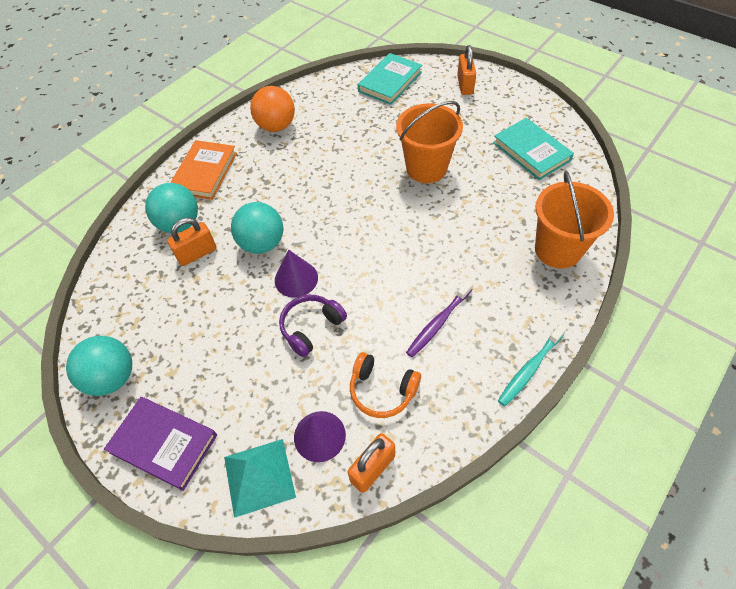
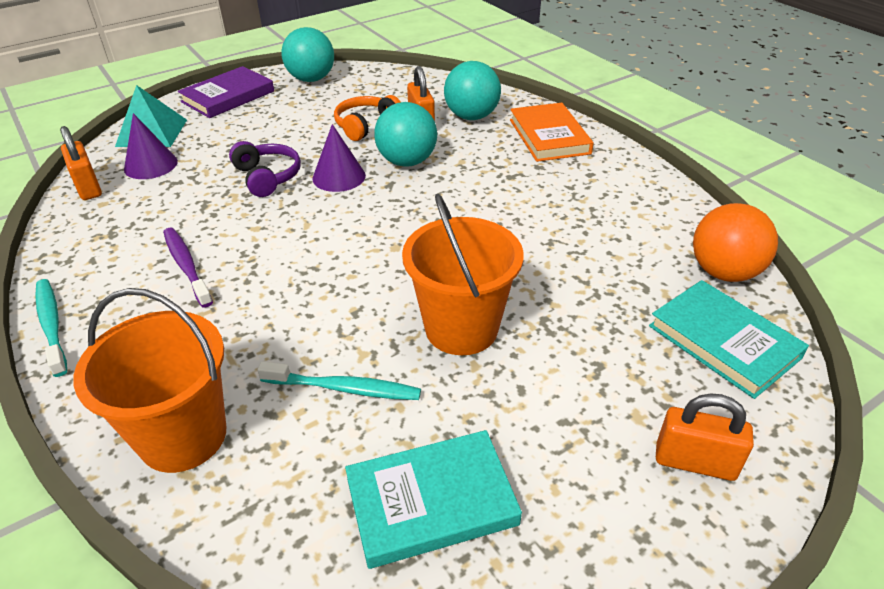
camera: 105 degrees right, 15 degrees down
(205, 172) = (549, 136): orange book -> orange book turned 45 degrees clockwise
(276, 126) = (624, 197): orange ball -> orange ball (724, 272)
(382, 390) = (152, 207): orange headphones -> orange headphones (366, 125)
(492, 200) = (344, 388): none -> turquoise toothbrush

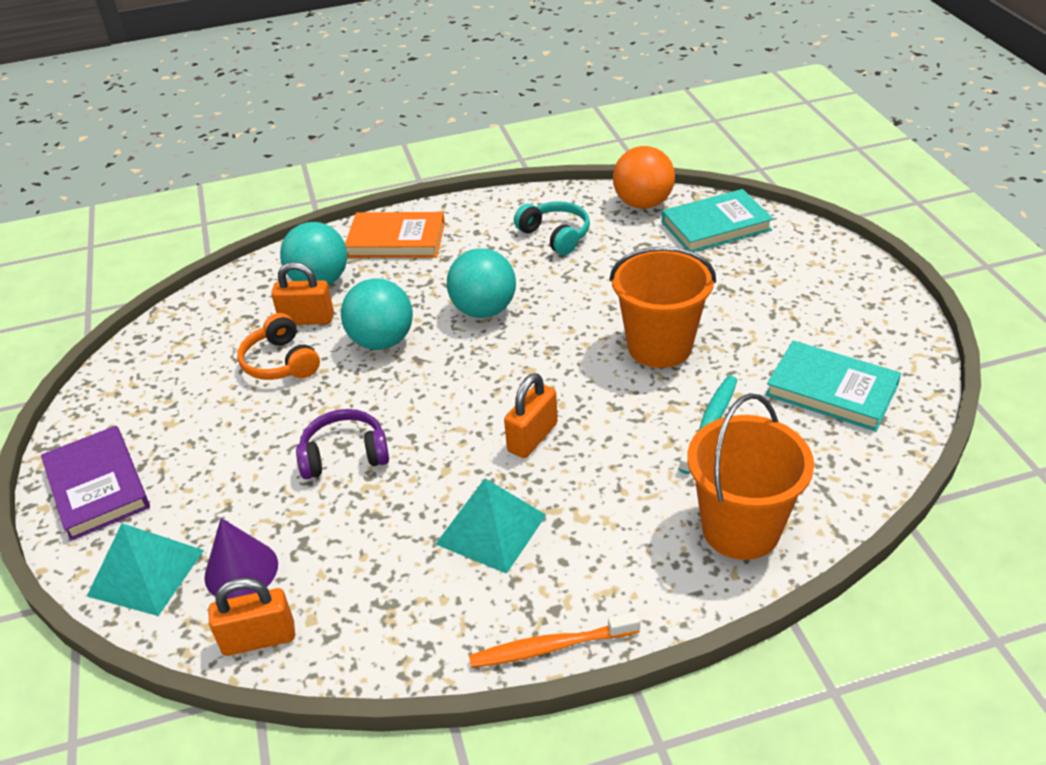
camera: 70 degrees left, 0 degrees up
(52, 325) = (550, 647): turquoise toothbrush -> orange toothbrush
(186, 266) = (491, 529): purple toothbrush -> turquoise pyramid
(311, 79) = (116, 398): turquoise ball -> turquoise ball (484, 310)
(339, 177) = (380, 396): purple cone -> none
(431, 501) = (831, 390): turquoise book -> turquoise book turned 60 degrees counterclockwise
(616, 221) = (555, 235): none -> turquoise headphones
(695, 462) = (818, 269): orange padlock -> orange padlock (532, 437)

